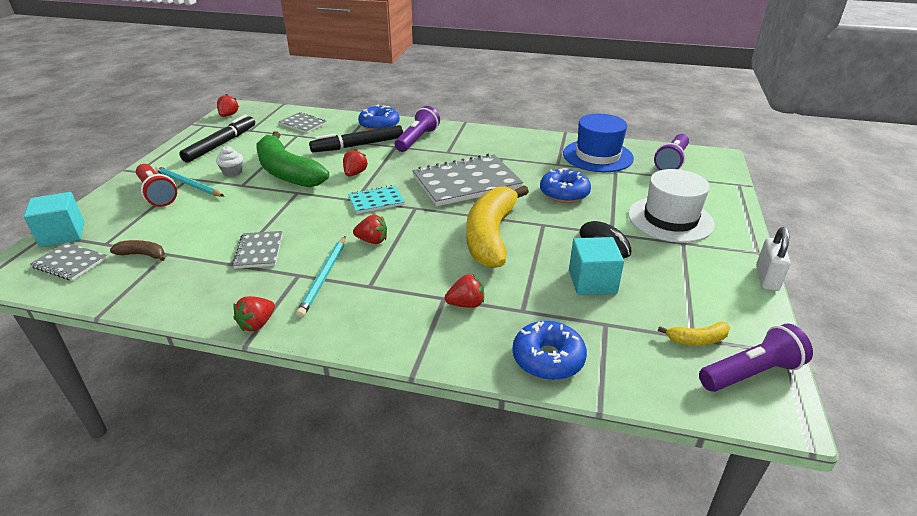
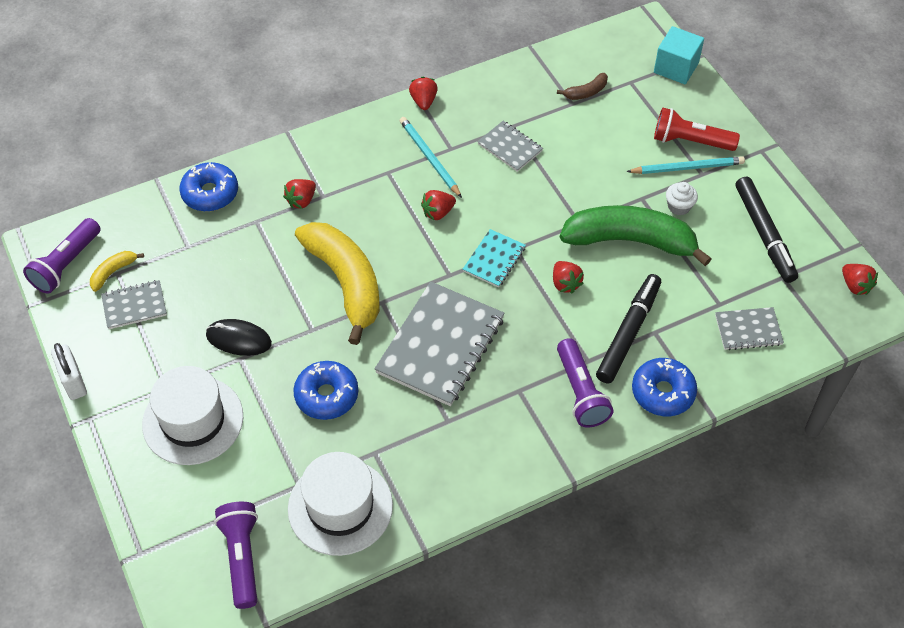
camera: 140 degrees right, 20 degrees up
(70, 263) = (621, 57): grey notebook -> grey notebook (134, 306)
(592, 282) = (221, 283): turquoise cube -> none
(597, 156) = (340, 507): blue hat -> white hat

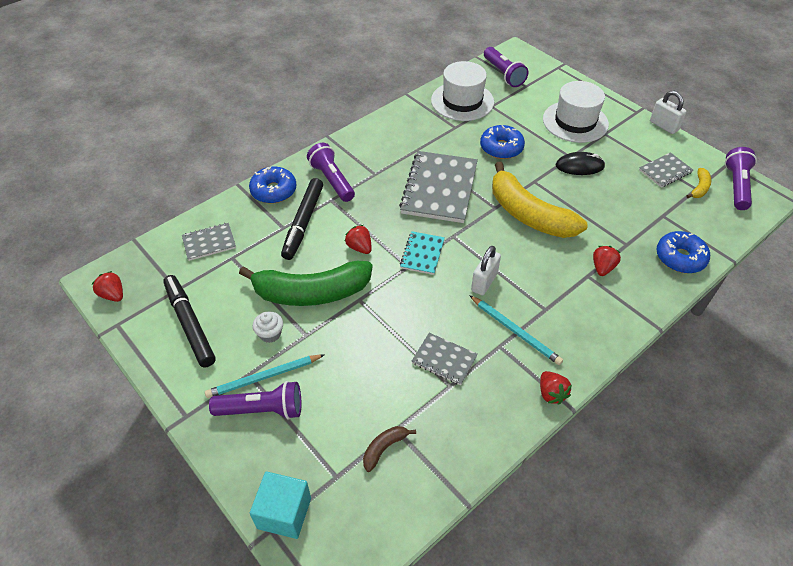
camera: 165 degrees right, 5 degrees down
(438, 212) = (484, 282): red strawberry -> white padlock
(690, 141) = (262, 409): red flashlight -> purple flashlight

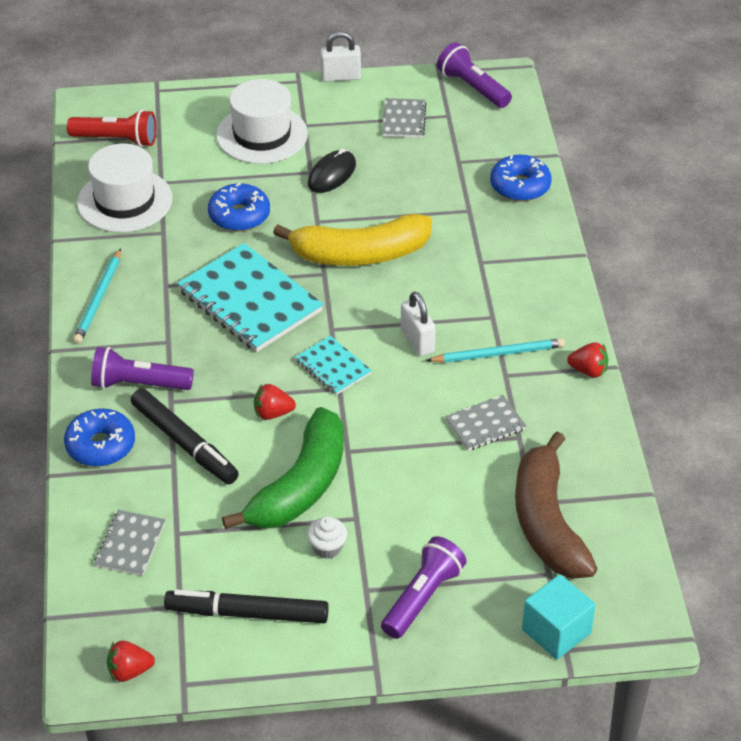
camera: 55 degrees left, 5 degrees down
(264, 377) = (382, 578): turquoise pencil -> turquoise pencil (99, 299)
(384, 448) = (547, 522): brown banana -> brown banana, size x2.41
(439, 189) = (250, 301): grey notebook -> turquoise notebook
(503, 74) = (117, 139): purple flashlight -> red flashlight
(602, 268) = (481, 245): red strawberry -> none
(699, 188) = (449, 113): yellow banana -> none

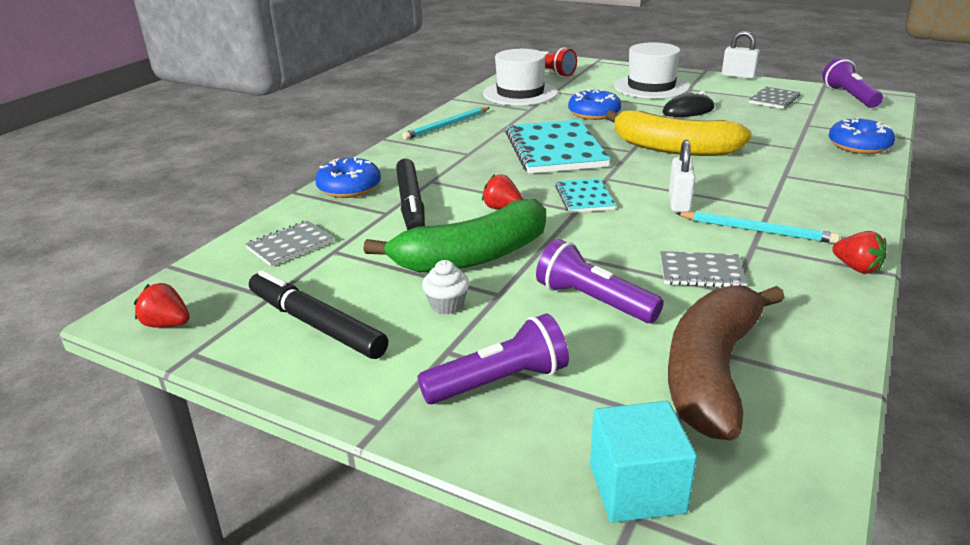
camera: 35 degrees right, 15 degrees down
(139, 384) = (419, 167): purple flashlight -> purple flashlight (593, 301)

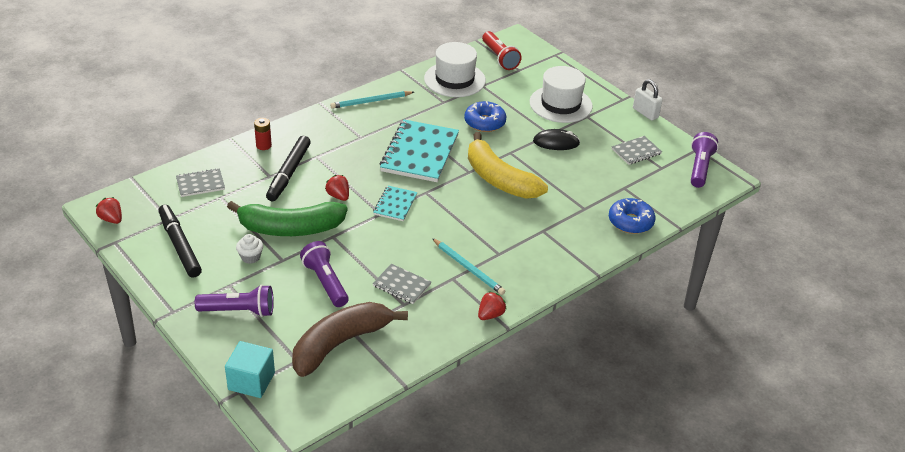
camera: 20 degrees right, 10 degrees up
(349, 188) = (263, 145): blue donut -> red battery
(679, 203) = (448, 230): white padlock -> none
(856, 268) = (490, 315): red strawberry -> red strawberry turned 120 degrees counterclockwise

